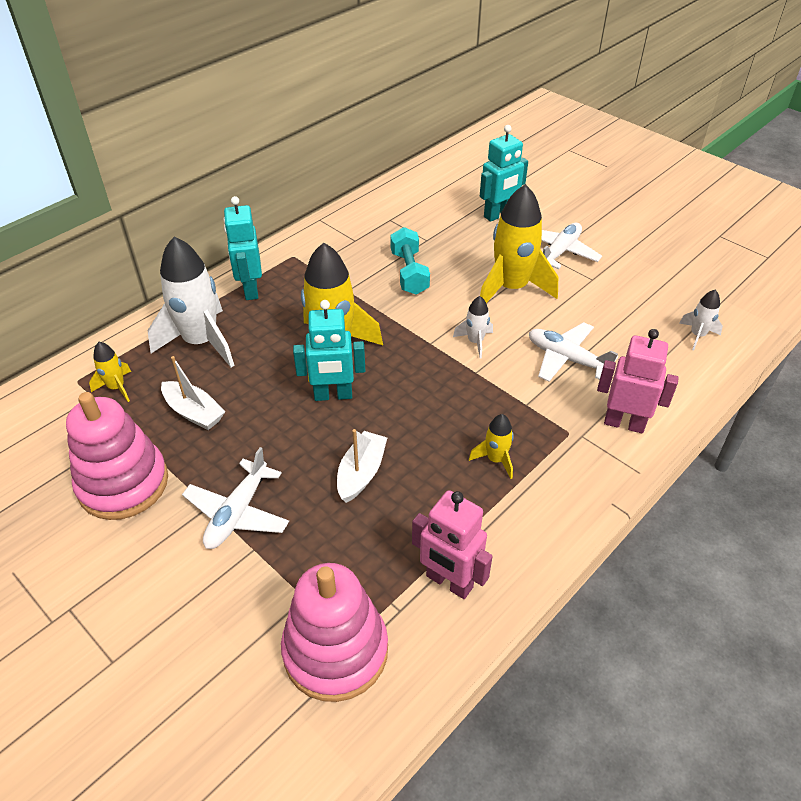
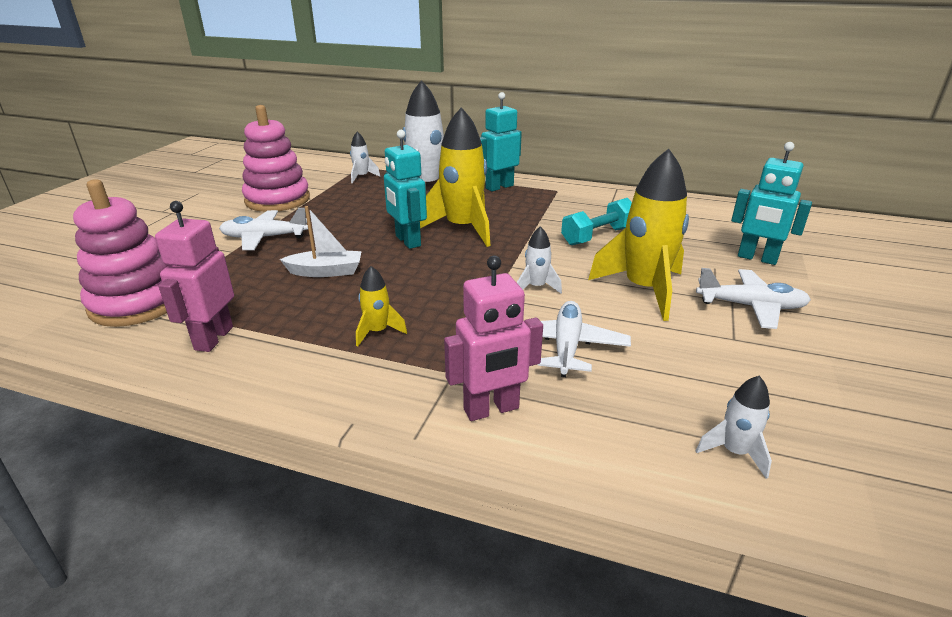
camera: 65 degrees right, 15 degrees down
(116, 388) = (362, 177): yellow rocket -> white rocket
(194, 412) = (354, 202): white boat -> none
(624, 423) = (491, 409): pink robot -> pink robot turned 75 degrees clockwise

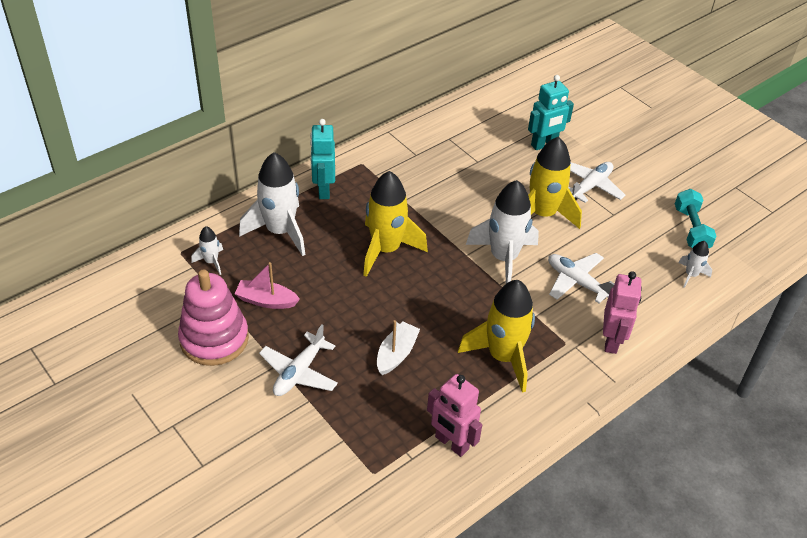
camera: 60 degrees left, 15 degrees up
(137, 303) = (362, 479): pink stacking toy -> none
(339, 204) = (266, 301): none -> pink boat
(378, 332) = (503, 357): yellow rocket -> yellow rocket, size x2.13
(407, 241) = (382, 289): turquoise robot -> none
(536, 287) = (503, 258): white rocket -> white rocket, size x2.13
(598, 236) = (458, 190): turquoise dumbbell -> turquoise dumbbell (691, 229)

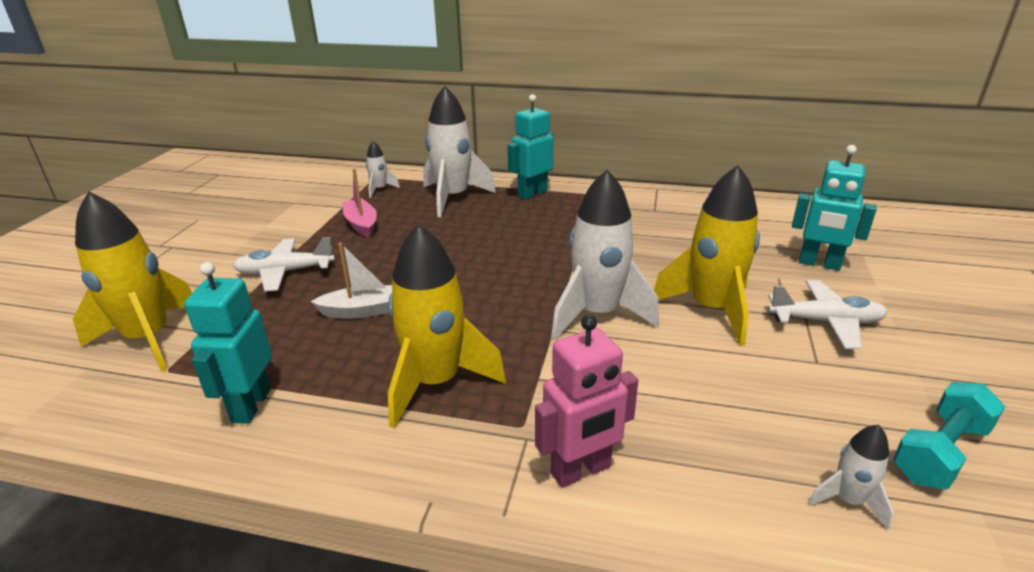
camera: 55 degrees right, 15 degrees down
(214, 339) = (290, 223): pink stacking toy -> none
(386, 250) = (503, 247): yellow rocket -> yellow rocket (149, 338)
(451, 443) = (250, 405): pink robot -> turquoise robot
(576, 282) = (645, 385): white plane -> none

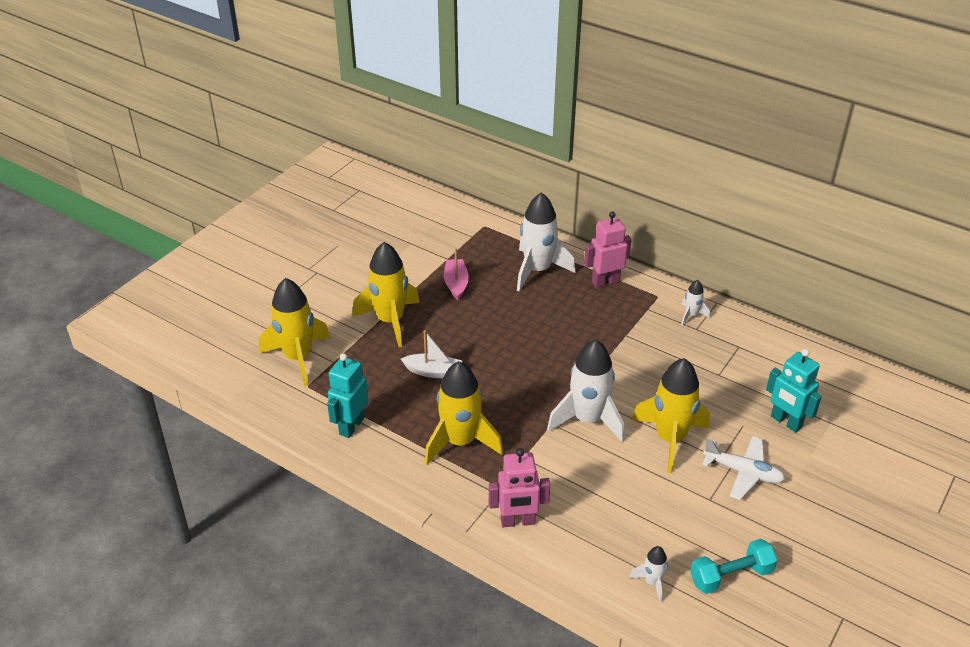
camera: 20 degrees right, 10 degrees up
(285, 272) = (390, 321): white plane -> yellow rocket
(379, 189) = (482, 244): white rocket -> white rocket (691, 315)
(532, 193) = (605, 281): turquoise robot -> pink robot

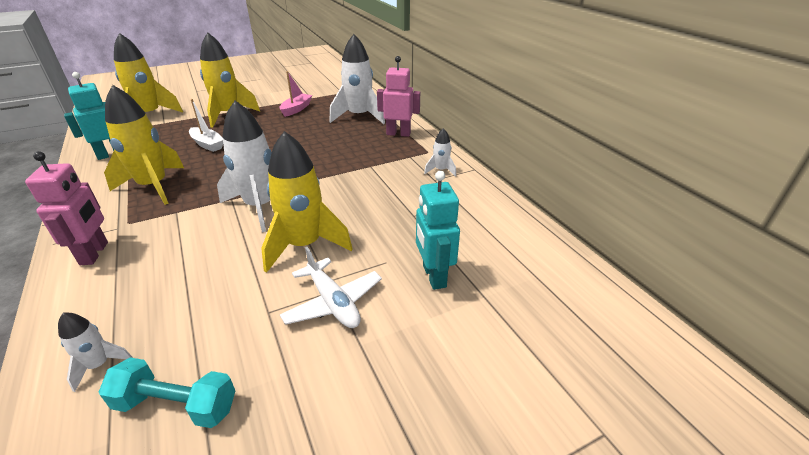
camera: 30 degrees right, 5 degrees down
(517, 521) = (95, 253): pink robot -> pink robot turned 120 degrees counterclockwise

